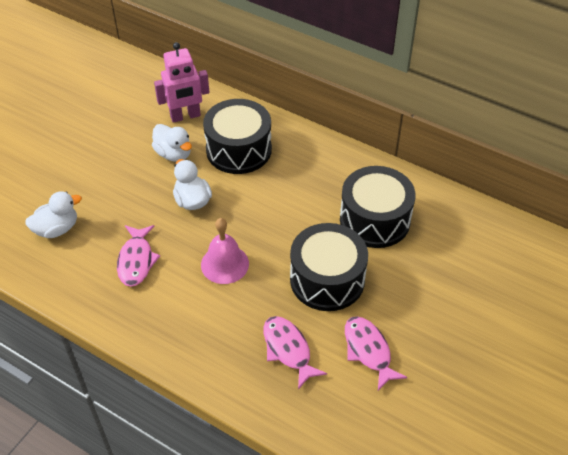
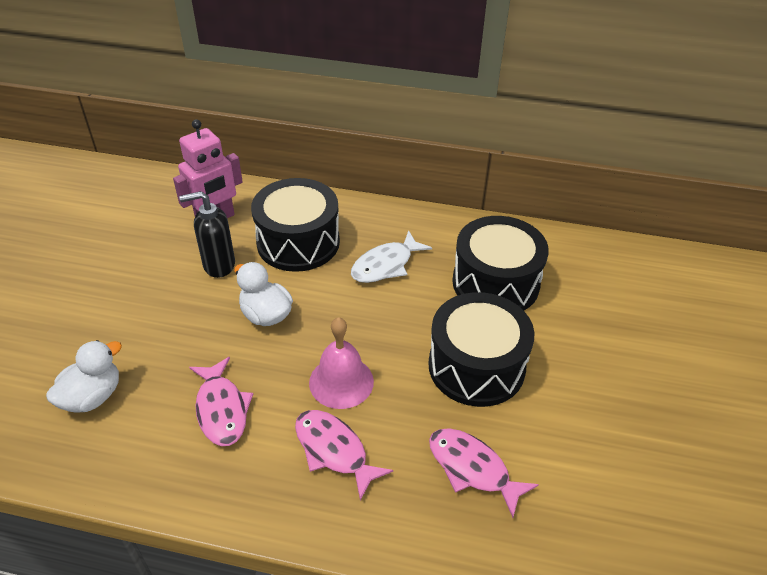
camera: 20 degrees left, 5 degrees down
(174, 154) = (218, 265): white duck -> black soap dispenser
(296, 184) = (385, 265): none -> white fish
(368, 351) = (570, 440): pink fish -> pink fish (334, 450)

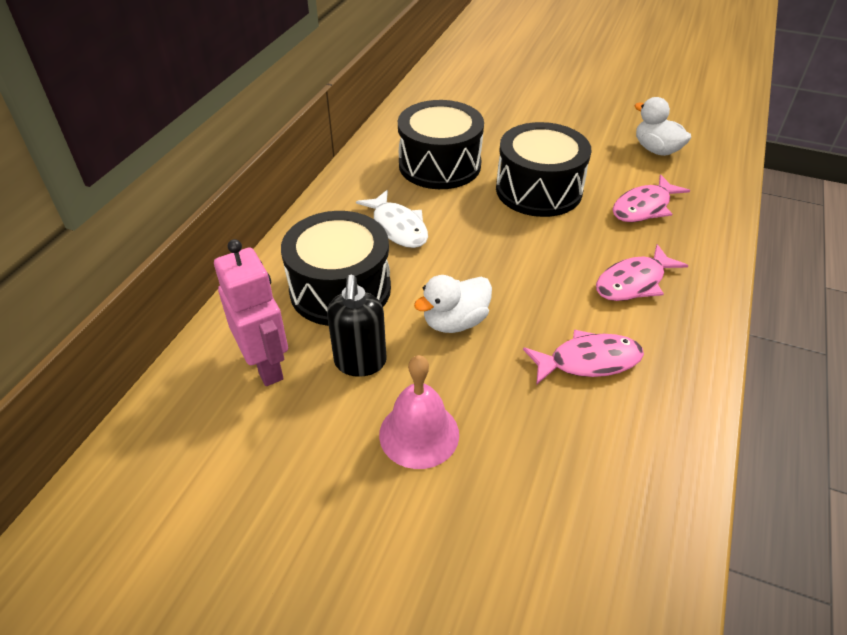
camera: 80 degrees left, 0 degrees up
(92, 397) = (571, 486): white duck -> white duck (656, 150)
(341, 382) = (553, 271): pink bell -> pink bell (419, 434)

